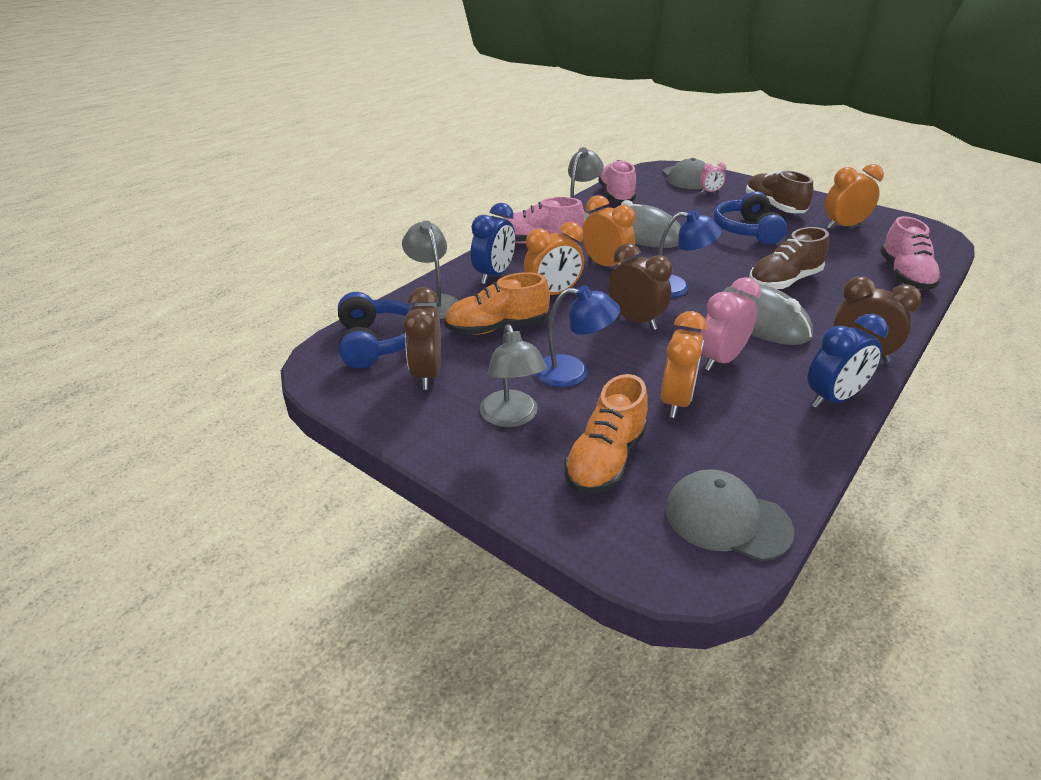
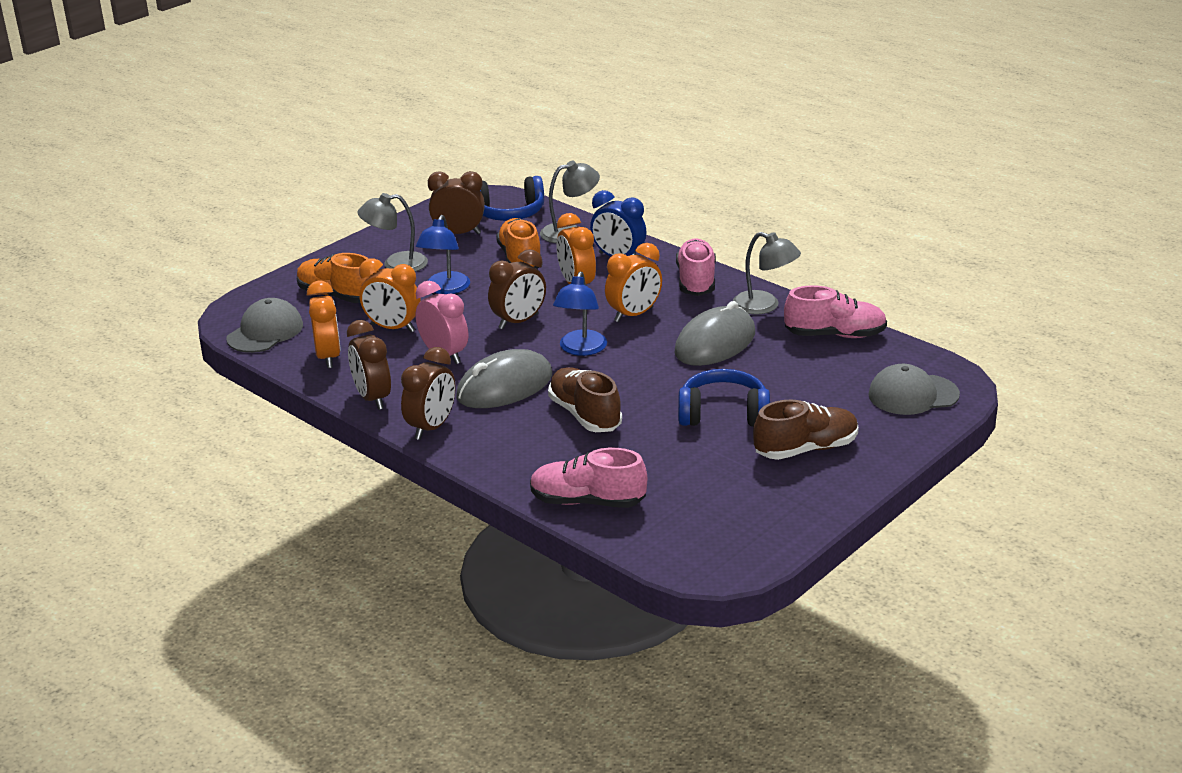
camera: 95 degrees right, 5 degrees down
(710, 192) = (857, 406): pink clock -> none
(832, 399) = (372, 398): blue clock -> brown clock
(843, 226) = (737, 492): orange clock -> orange clock (328, 357)

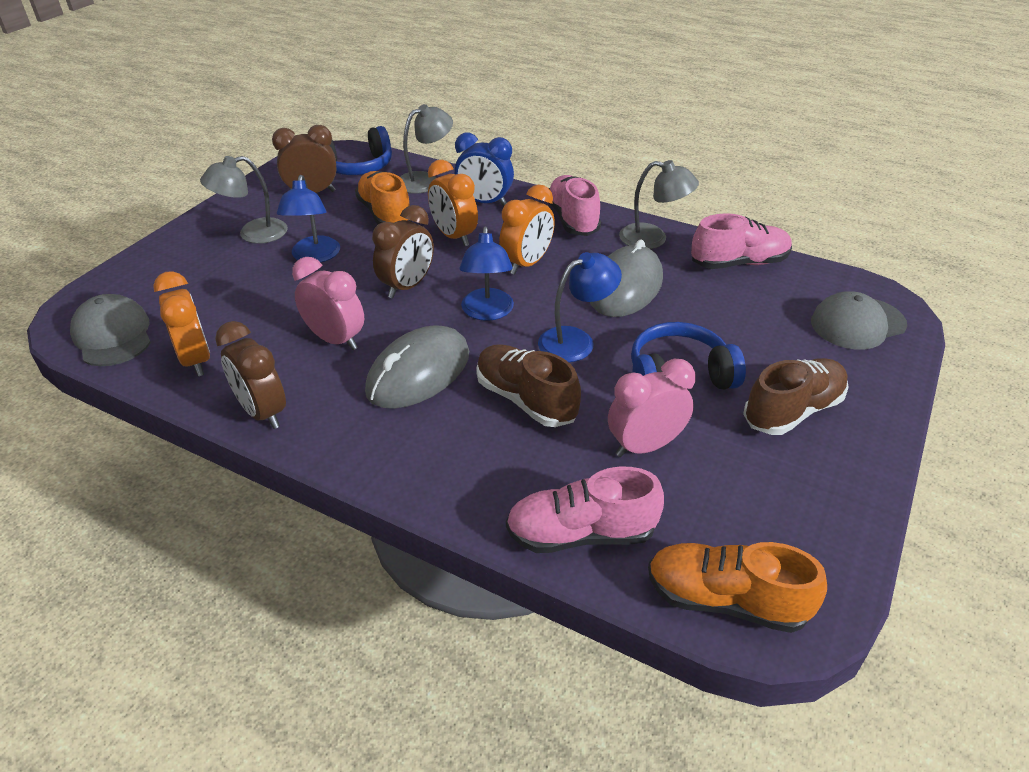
camera: 15 degrees left, 10 degrees up
(265, 332) = (113, 335): grey cap -> grey cap turned 45 degrees counterclockwise
(337, 295) = (194, 278): orange shoe -> orange shoe (725, 600)
(392, 328) = (266, 312): orange clock -> none
(431, 427) = (347, 446): brown clock -> none
(648, 379) = (576, 340): none -> blue lamp
(666, 456) = (645, 446): none -> pink clock

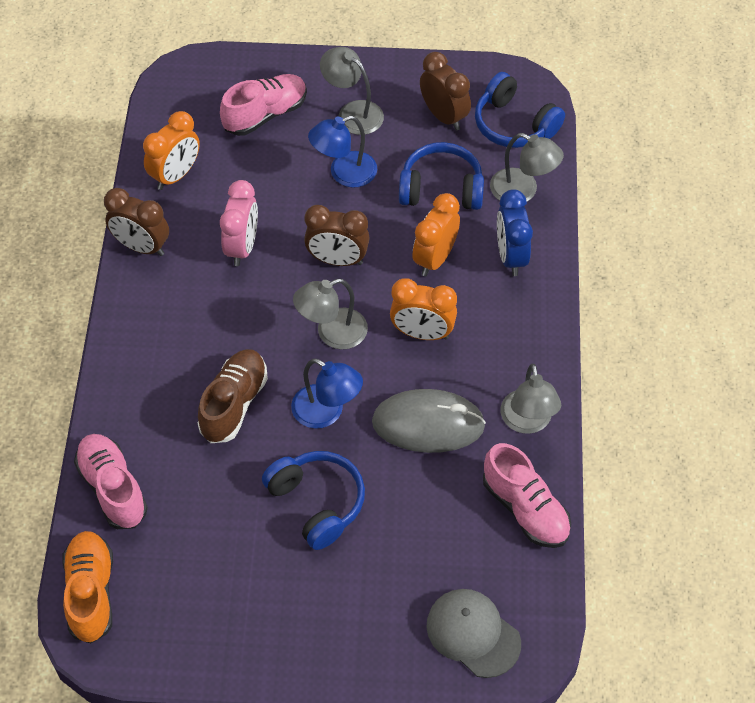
camera: 65 degrees right, 15 degrees up
(113, 335) = (177, 109): grey cap -> none
(262, 412) = (141, 247): brown clock -> brown clock turned 90 degrees counterclockwise
(385, 214) = (441, 189): orange shoe -> blue headphones
(418, 373) = (230, 320): grey mouse -> none
(487, 312) = (332, 333): blue lamp -> grey lamp
(572, 219) = (523, 341): pink shoe -> pink shoe (265, 114)
(645, 446) = (219, 502): pink clock -> none
(792, 411) = (312, 599): brown shoe -> none

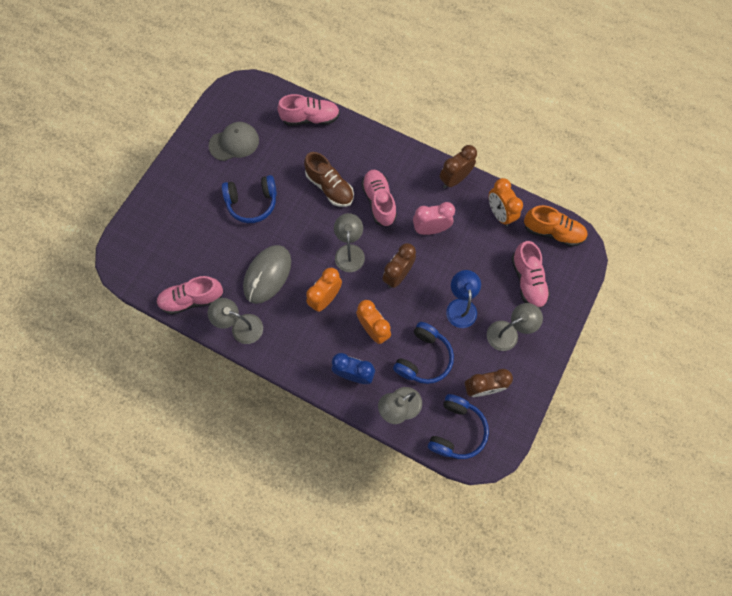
camera: 115 degrees right, 15 degrees up
(91, 593) = (261, 93): orange shoe -> orange shoe (552, 232)
(228, 328) = (379, 202): none -> pink shoe
(242, 247) = (430, 229): pink clock -> pink clock turned 135 degrees clockwise
(327, 412) = (301, 228): blue lamp -> none
(473, 633) = (144, 242): grey cap -> grey cap (234, 143)
(514, 124) = (456, 430): blue headphones -> blue headphones turned 135 degrees clockwise

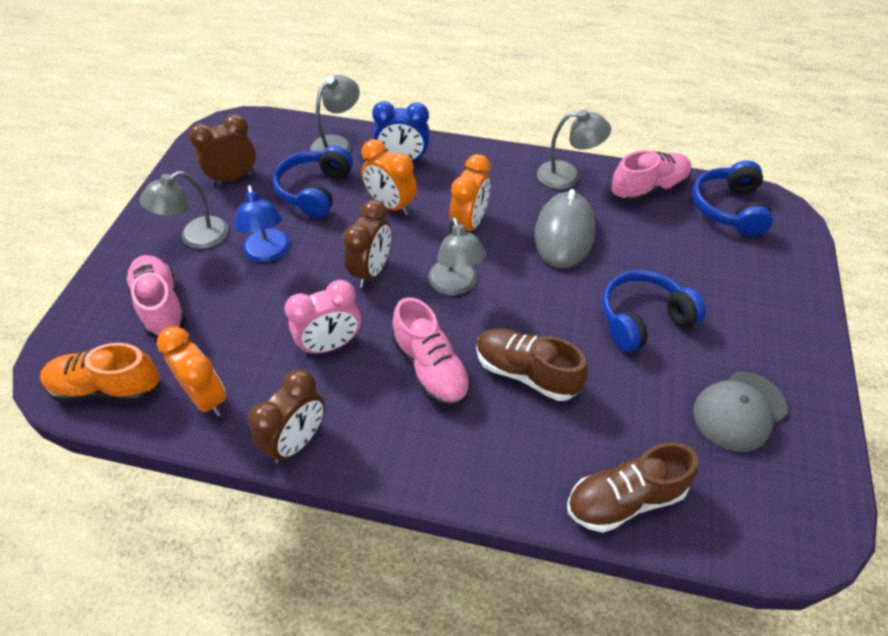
camera: 165 degrees right, 20 degrees down
(310, 118) = (625, 499): pink shoe -> brown shoe
(456, 430) = (264, 138): blue headphones -> blue headphones (728, 208)

